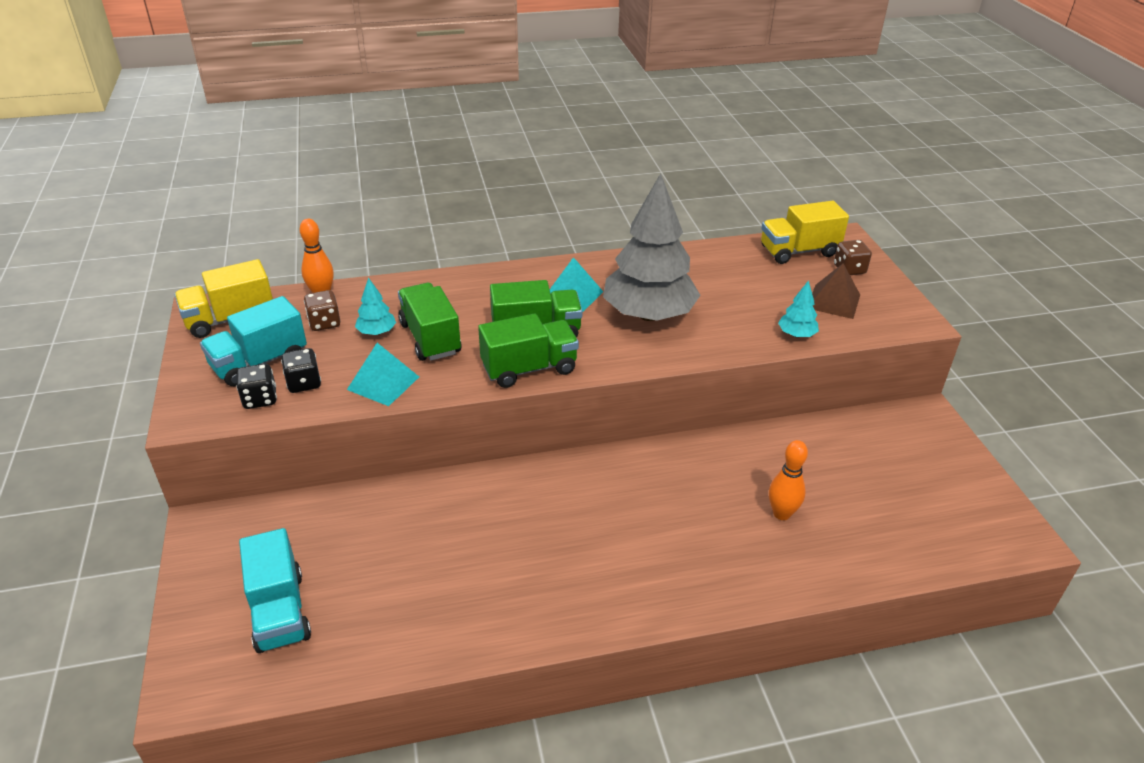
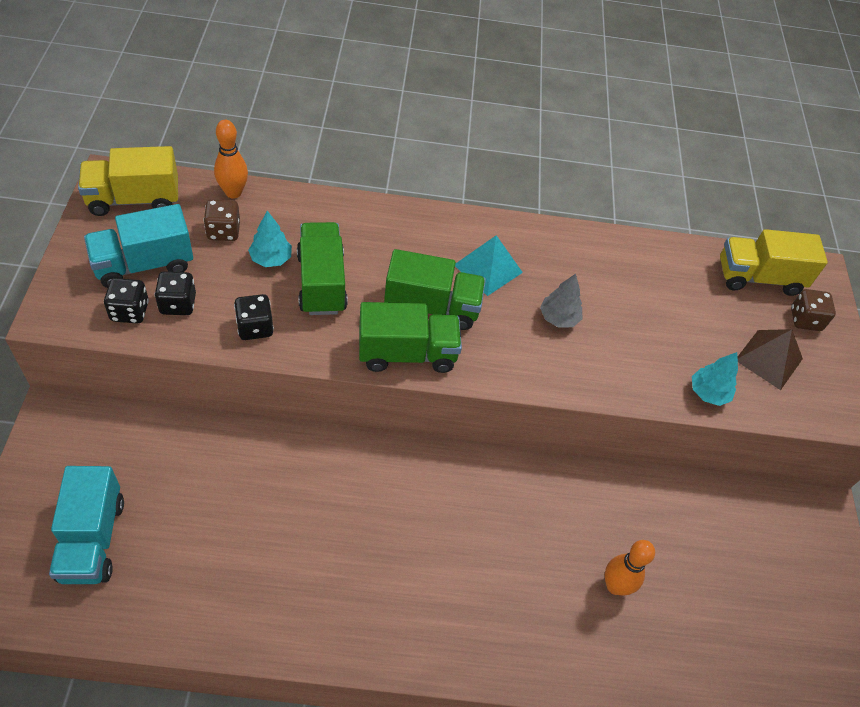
camera: 10 degrees right, 15 degrees up
(383, 383) = (255, 327): turquoise pyramid -> black dice
(648, 314) = (558, 318): grey tree -> grey tree, size x0.41

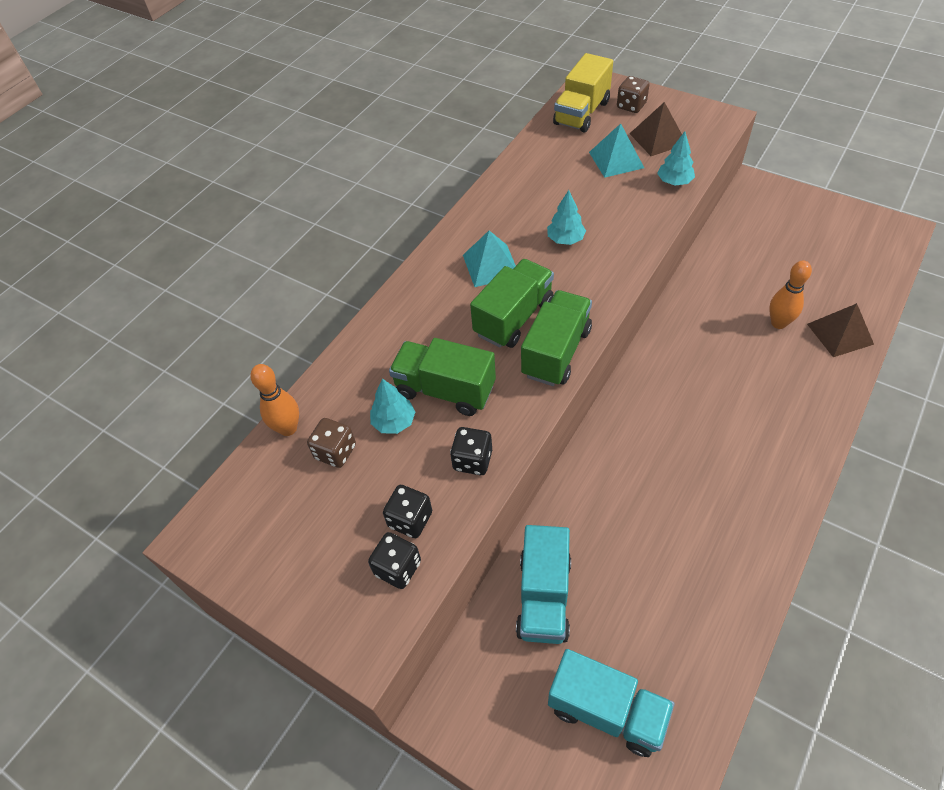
camera: 50 degrees left, 0 degrees up
(134, 199) = (242, 524): yellow truck -> none
(144, 264) = (340, 538): turquoise truck -> turquoise truck (544, 596)
(558, 318) = (565, 239): grey tree -> turquoise tree
(637, 658) = (840, 334): none -> brown pyramid
(706, 329) = (616, 160): none -> turquoise pyramid

